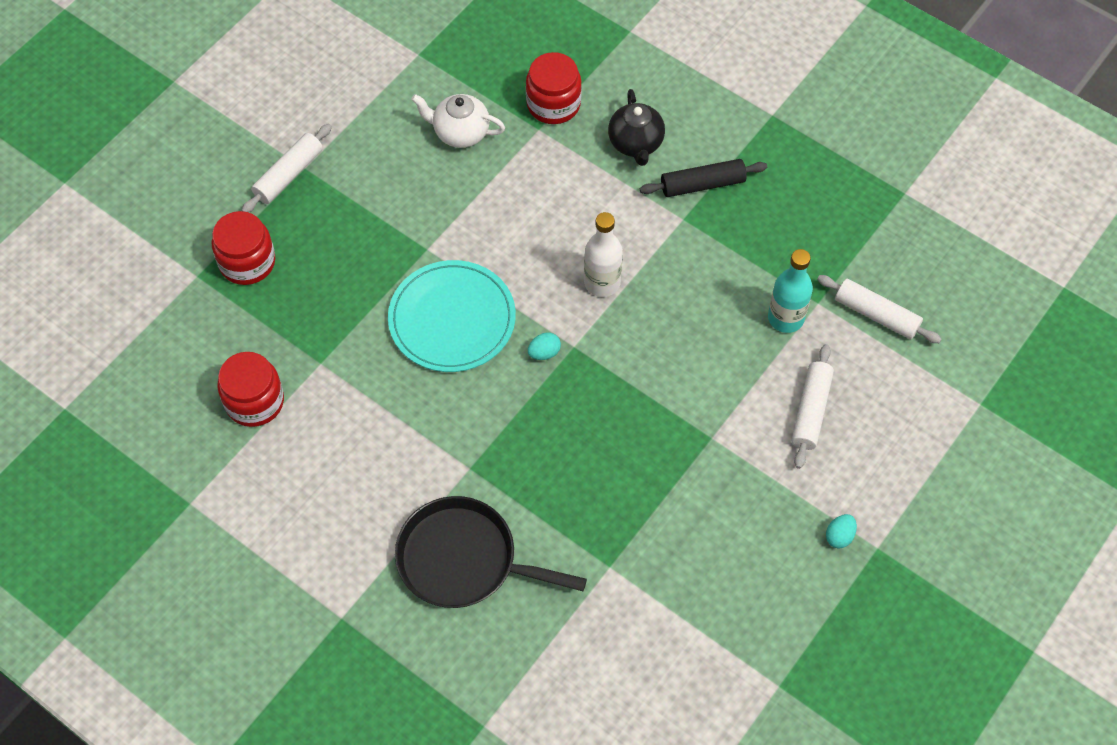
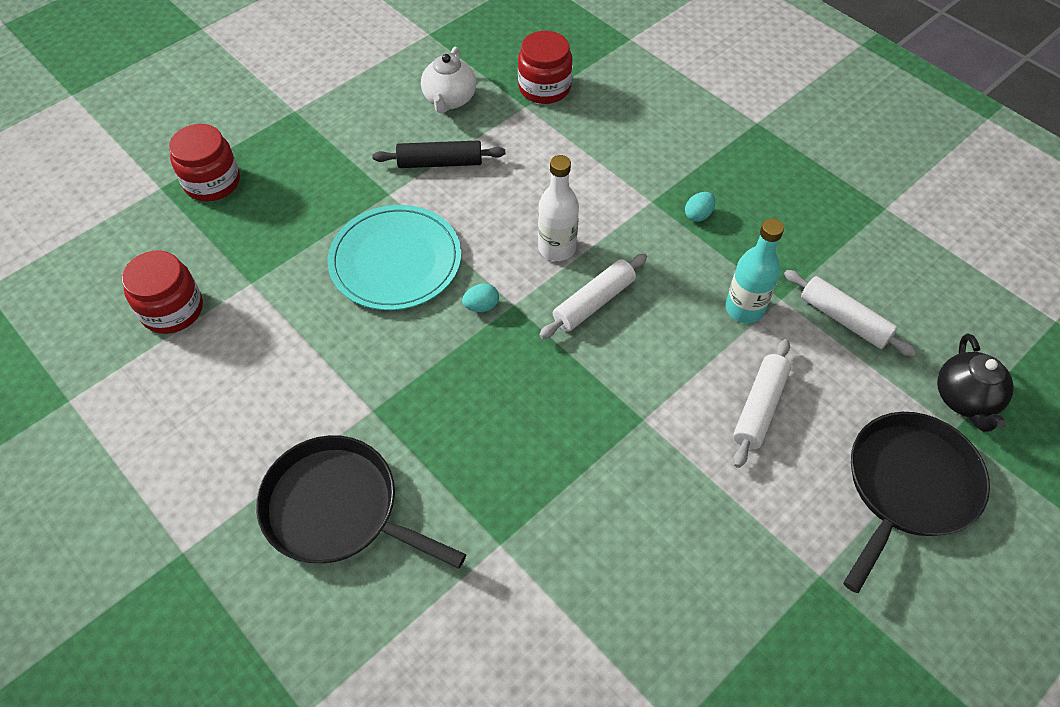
camera: 10 degrees right, 5 degrees down
(288, 174) = (278, 114): white rolling pin -> white rolling pin (593, 302)
(460, 132) = (449, 100): white teapot -> white teapot turned 105 degrees counterclockwise
(636, 144) = (617, 130): black teapot -> black teapot (965, 399)
(702, 184) = (677, 173): black rolling pin -> black rolling pin (440, 163)
(839, 536) = (775, 554): turquoise egg -> turquoise egg (698, 215)
(943, 461) = (908, 486): none -> black pan

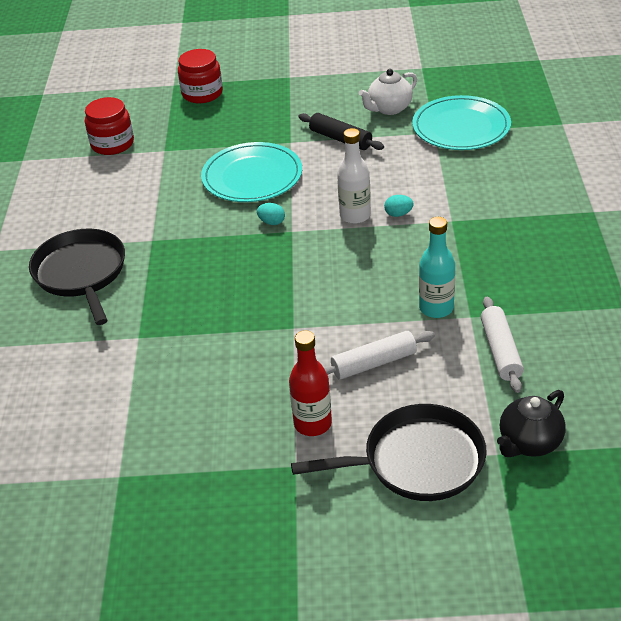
camera: 45 degrees right, 15 degrees down
(544, 88) = (461, 127): red jar -> turquoise plate
(593, 302) = (341, 254): white rolling pin -> none
(698, 215) = (474, 243): turquoise egg -> turquoise egg (398, 214)
(783, 516) = (312, 424): none -> red bottle

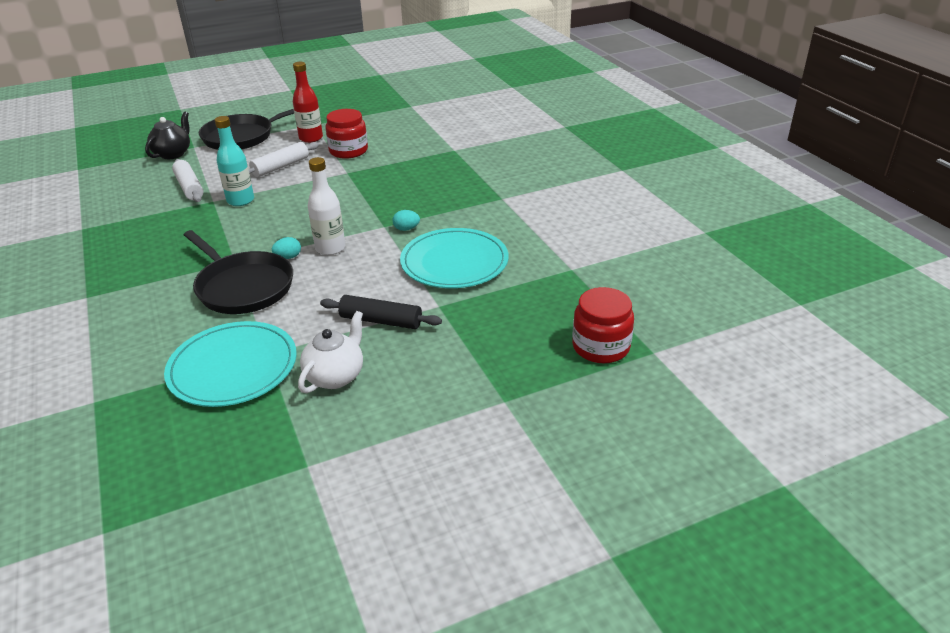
camera: 155 degrees right, 5 degrees down
(81, 273) = (534, 170): black pan -> black pan (243, 287)
(112, 144) = (634, 264): red jar -> red jar (348, 151)

